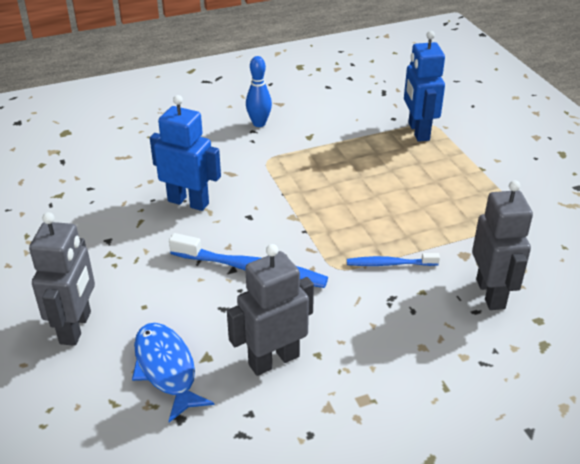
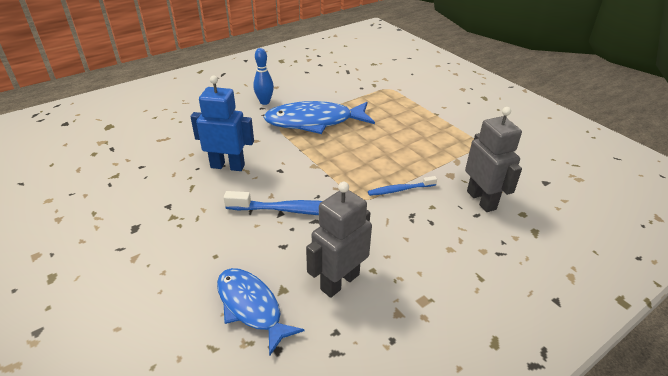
camera: 15 degrees left, 0 degrees up
(76, 327) = (159, 285): grey robot -> none
(313, 159) = (314, 122): none -> blue fish
(418, 131) = (382, 94): blue robot -> none

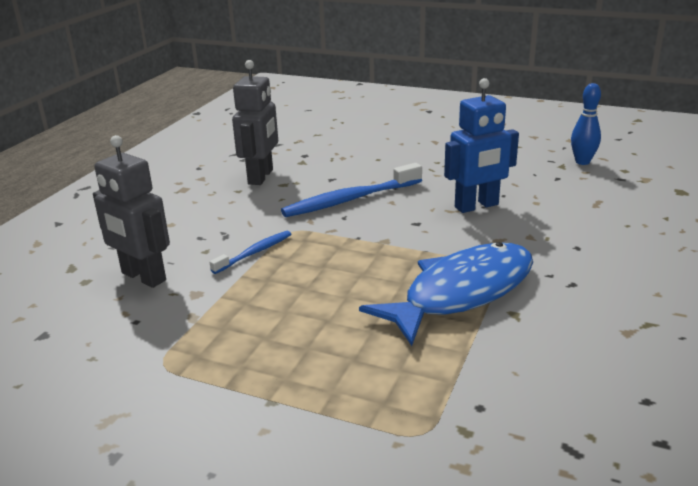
camera: 150 degrees right, 10 degrees down
(251, 307) = (314, 150): blue fish -> none
(264, 102) = (585, 293): blue bowling pin -> blue bowling pin (582, 162)

